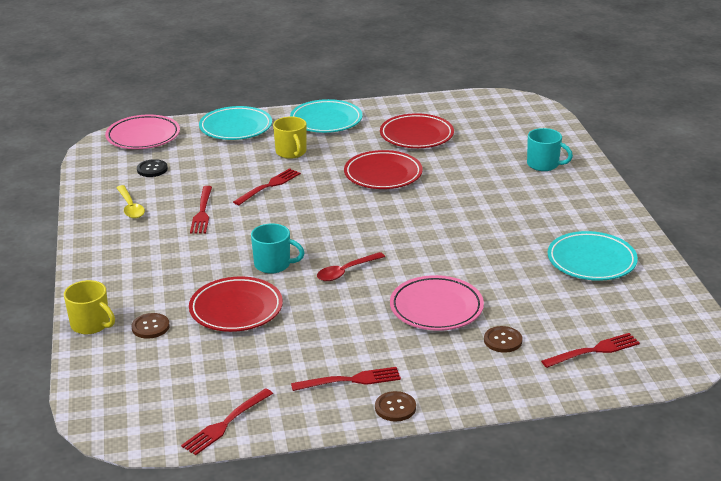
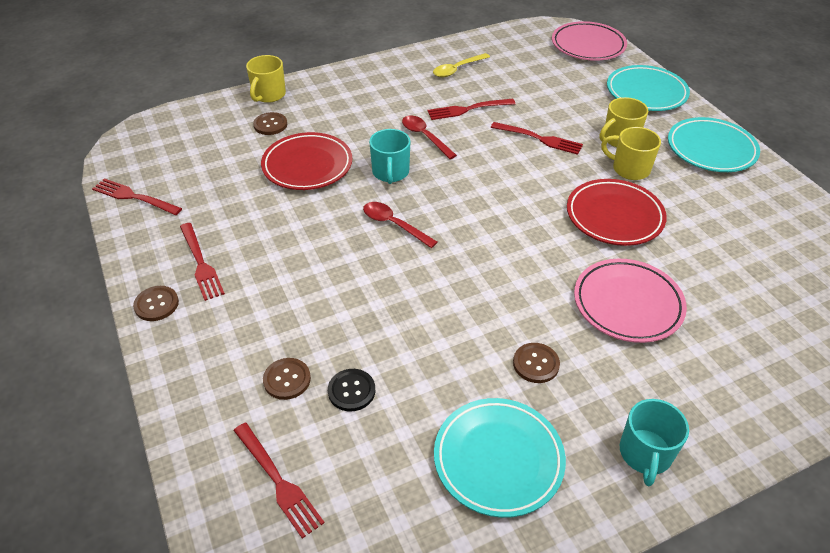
camera: 75 degrees right, 15 degrees up
(152, 169) = (530, 64): black button -> black button (351, 391)
(230, 240) = (425, 137): none -> red spoon
(331, 157) = (629, 169): none -> yellow mug
(416, 136) = (731, 229): red plate -> none
(436, 308) = (341, 309): pink plate -> pink plate (627, 304)
(517, 233) = (536, 364): none -> brown button
(544, 165) = (744, 373): turquoise mug -> turquoise mug (645, 454)

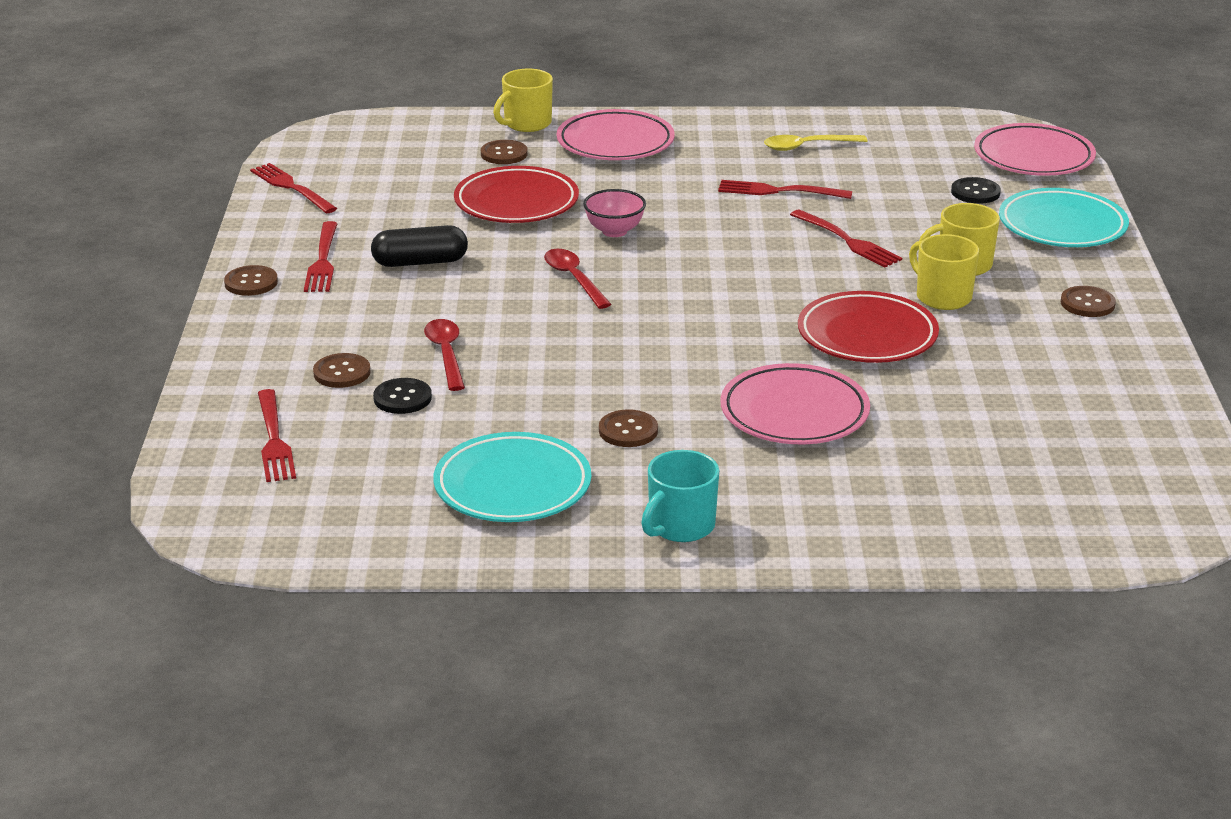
camera: 25 degrees right, 15 degrees down
(275, 242) = (420, 262): none -> black capsule
(338, 96) = (615, 143): none -> pink plate
(390, 173) = (614, 231): turquoise mug -> pink bowl
(425, 137) = (692, 206): red spoon -> red spoon (446, 354)
(579, 80) = (975, 192): none -> black button
(711, 149) = (1087, 303): turquoise plate -> brown button

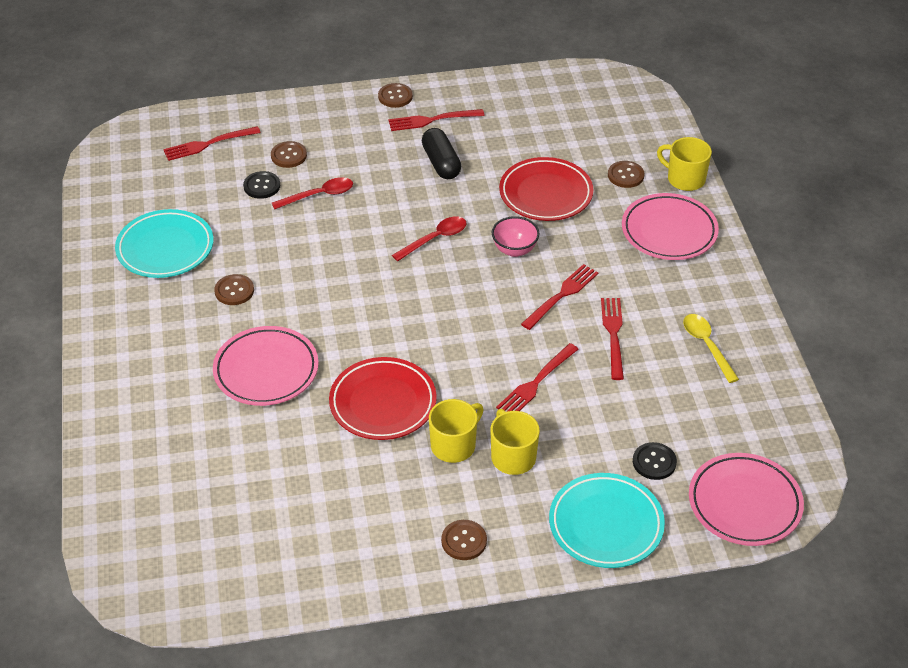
camera: 80 degrees right, 15 degrees up
(291, 187) = (534, 86): red fork -> red fork (561, 295)
(680, 526) = (124, 327): turquoise mug -> none

